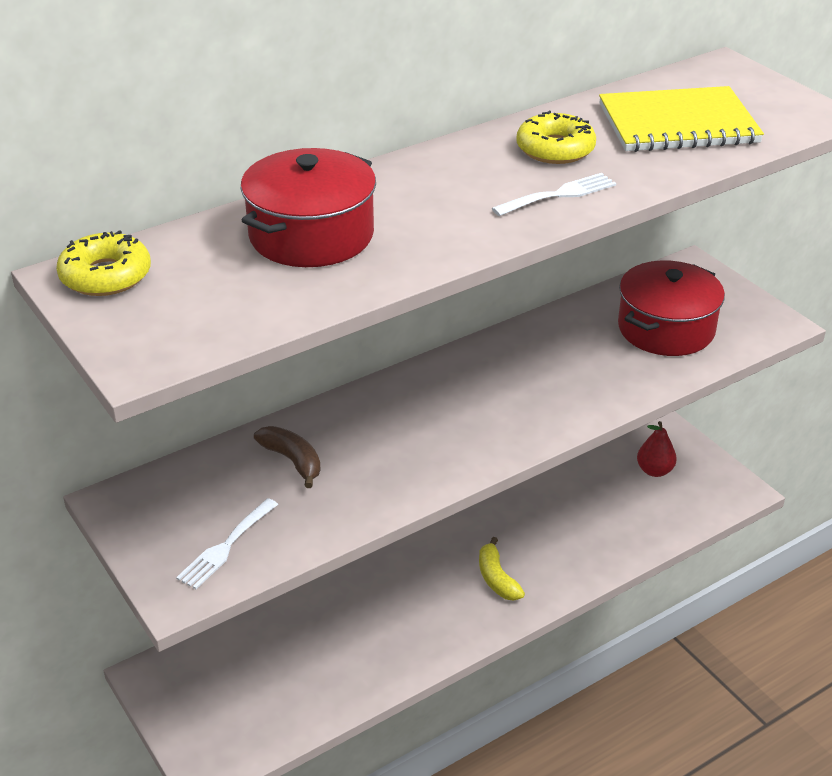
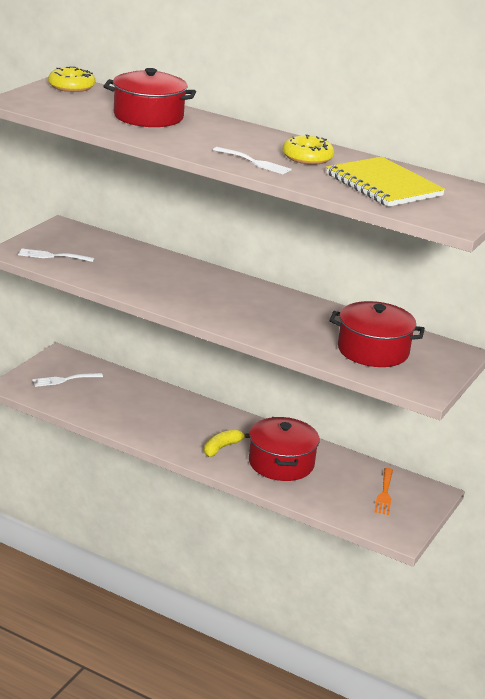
camera: 60 degrees right, 10 degrees down
(228, 695) = (64, 380): none -> white fork
(292, 460) = (131, 260): brown banana -> none
(556, 535) = (281, 463): none -> red pot
(654, 470) = (384, 493): red pear -> orange fork

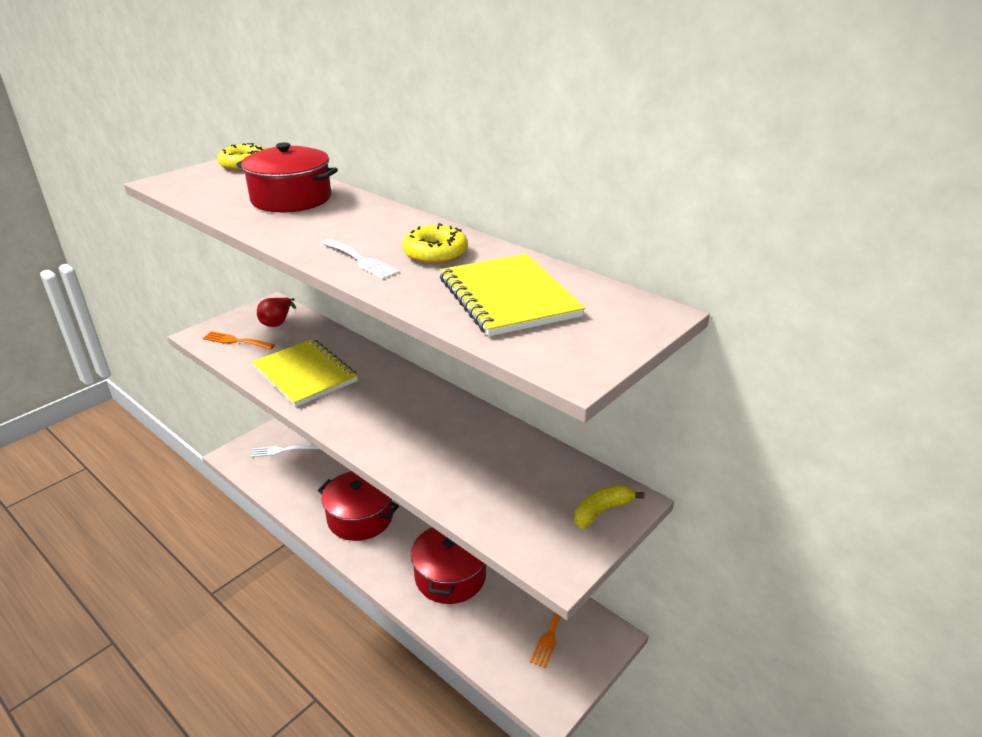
camera: 15 degrees right, 5 degrees up
(52, 256) = (235, 341): white fork -> orange fork
(80, 240) = (277, 322): none -> red pear
(141, 280) = (305, 374): none -> yellow notebook
(222, 447) = (396, 549): yellow banana -> yellow banana (601, 511)
(373, 350) = (517, 492): red pot -> red pot (360, 517)

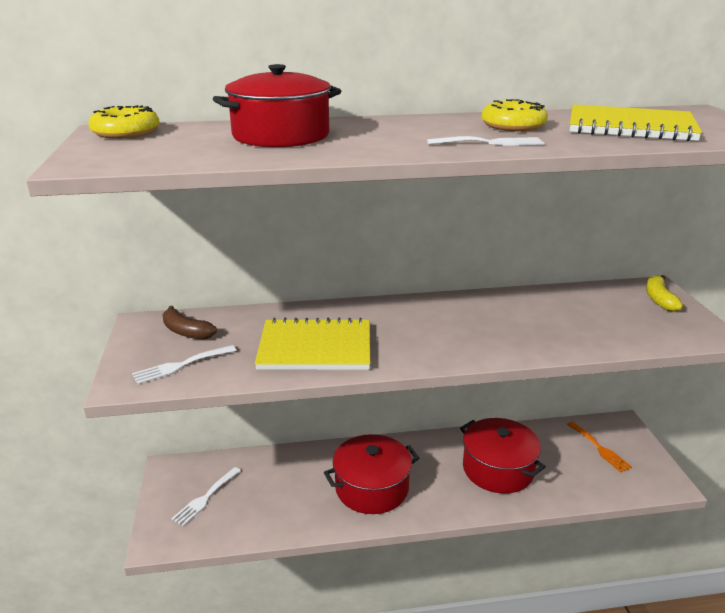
camera: 50 degrees left, 5 degrees down
(235, 341) = (181, 365): orange fork -> white fork
(277, 322) = (186, 332): red pear -> brown banana

